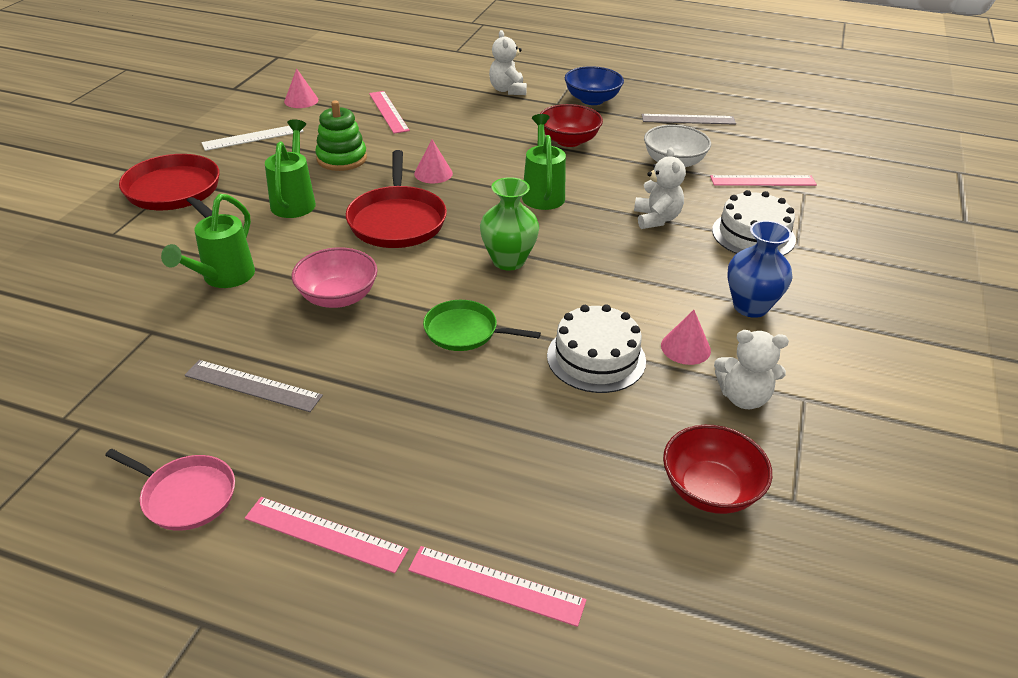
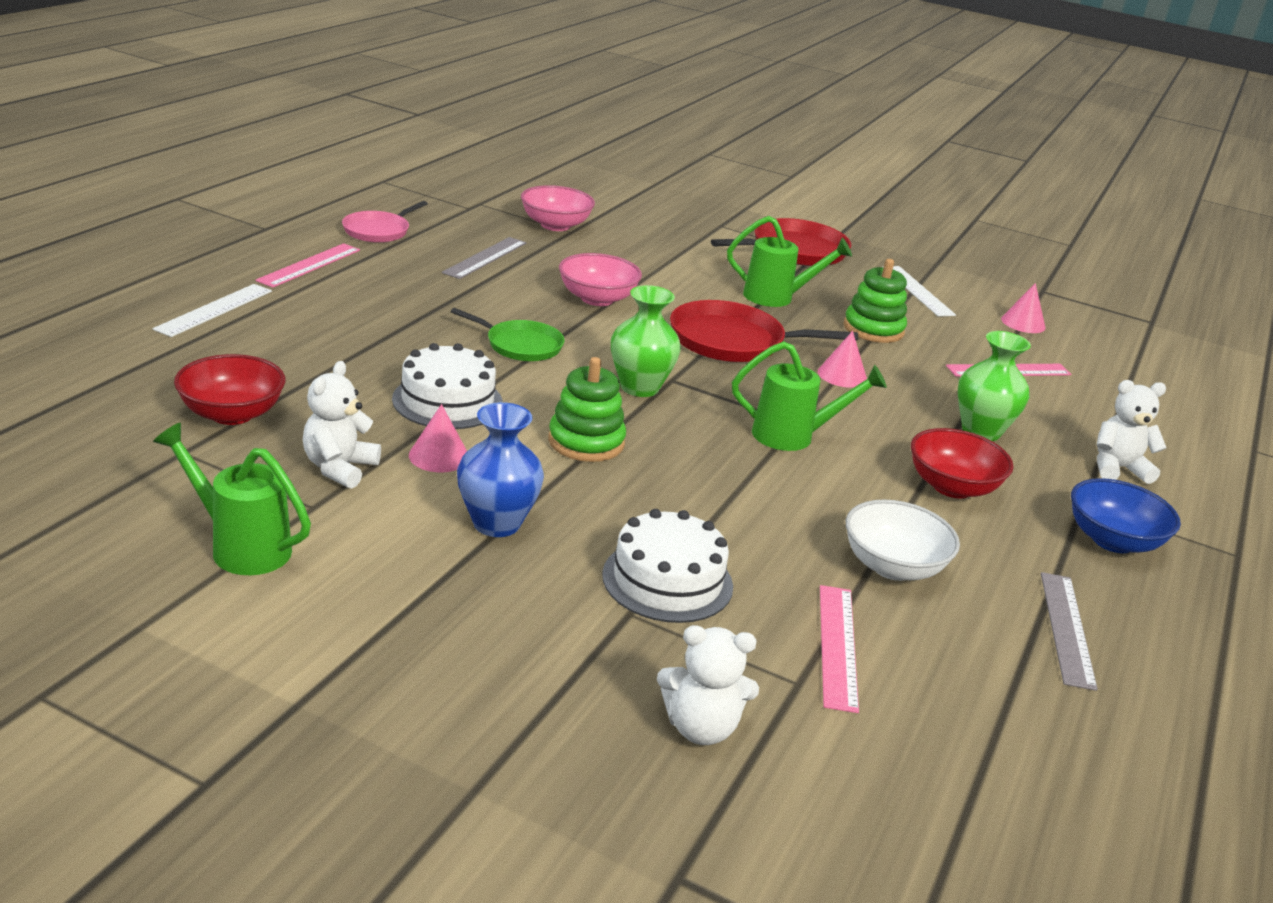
camera: 95 degrees right, 10 degrees down
(133, 345) = (555, 225): none -> pink bowl
(223, 278) = (640, 259): green watering can -> green watering can (241, 546)
(465, 331) = (520, 345): green pan -> green pan turned 90 degrees clockwise
(488, 127) = (981, 431): none -> green vase
(496, 585) = (214, 310): pink ruler -> white ruler
(613, 279) = (586, 442): none -> green stacking toy
(656, 219) = (721, 507): white teddy bear -> white teddy bear (700, 728)

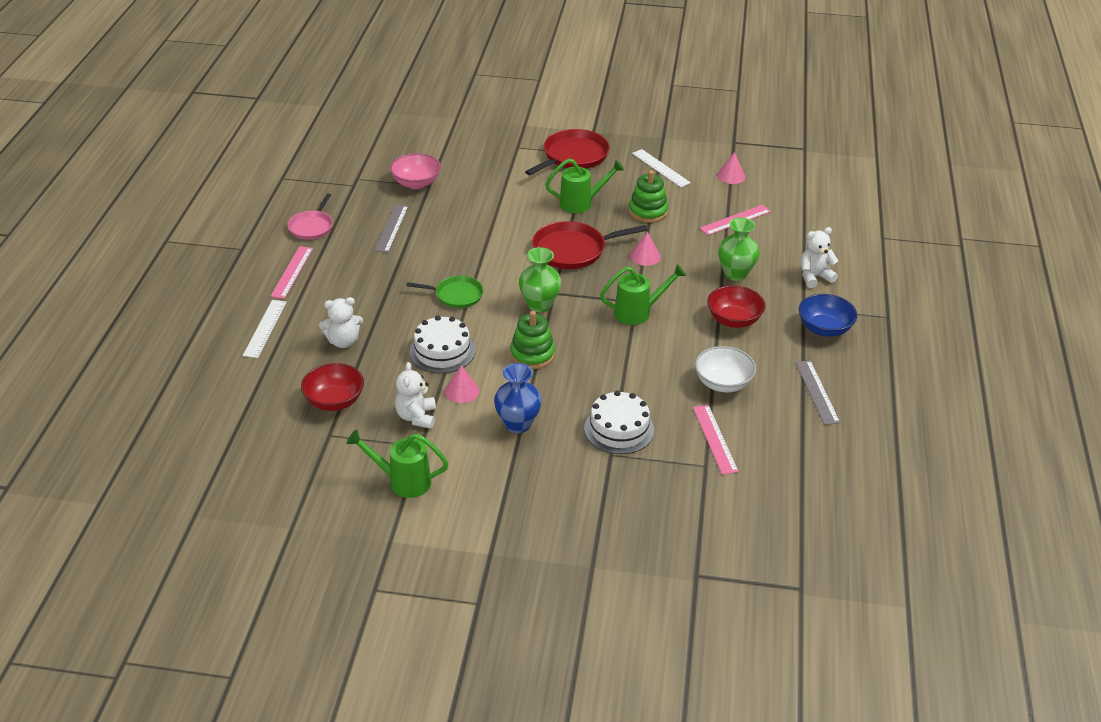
camera: 15 degrees left, 10 degrees up
(597, 299) = (478, 241): pink bowl -> none
(700, 728) = (672, 503): white teddy bear -> white teddy bear (343, 341)

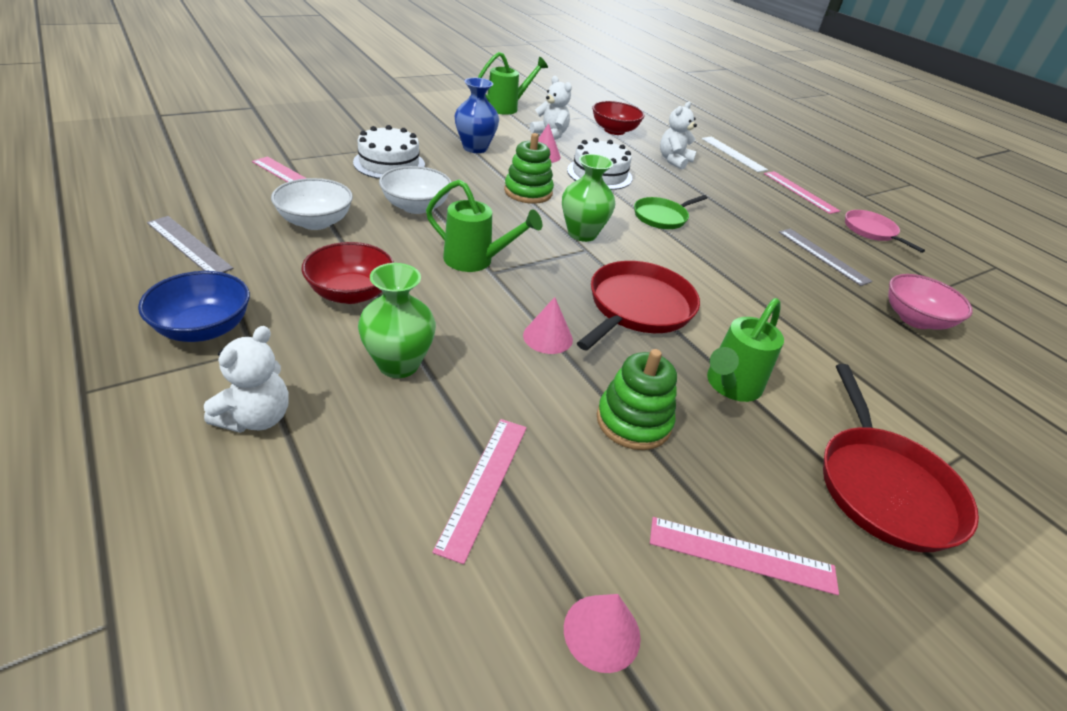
camera: 135 degrees right, 0 degrees up
(638, 312) = (476, 261): green watering can -> green watering can turned 105 degrees counterclockwise
(638, 372) = (416, 207): none -> white bowl
(660, 168) = (742, 555): white ruler -> pink ruler

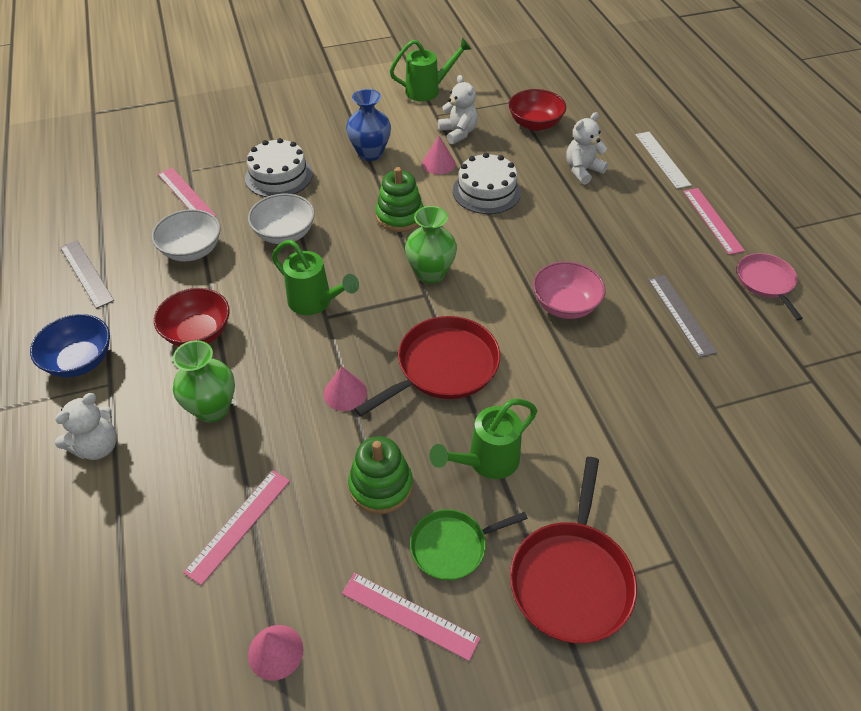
camera: 20 degrees right, 10 degrees up
(662, 217) = (526, 253): green pan -> green pan (452, 546)
(914, 319) = (734, 405): pink bowl -> pink bowl (565, 305)

